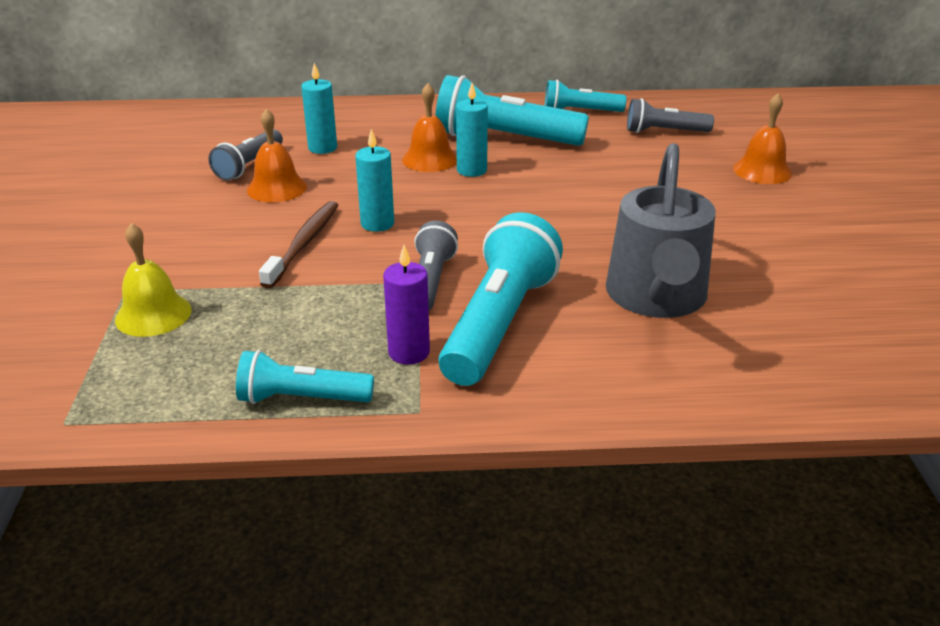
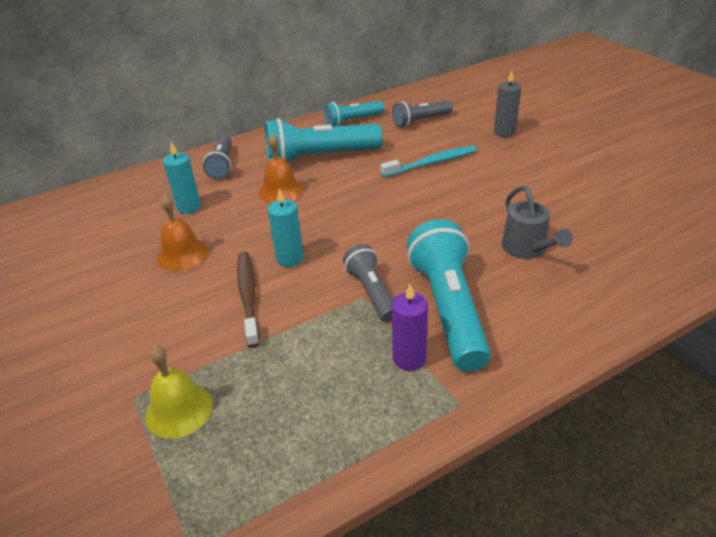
camera: 25 degrees left, 5 degrees up
(249, 165) = (141, 242): grey flashlight -> grey flashlight (222, 165)
(302, 399) = (368, 433): turquoise flashlight -> none
(471, 170) = (319, 191): turquoise candle -> none
(631, 178) = (432, 163): none -> turquoise toothbrush
(656, 297) = (527, 249): grey watering can -> grey watering can, size x0.59
(762, 170) = (504, 132): orange bell -> grey candle

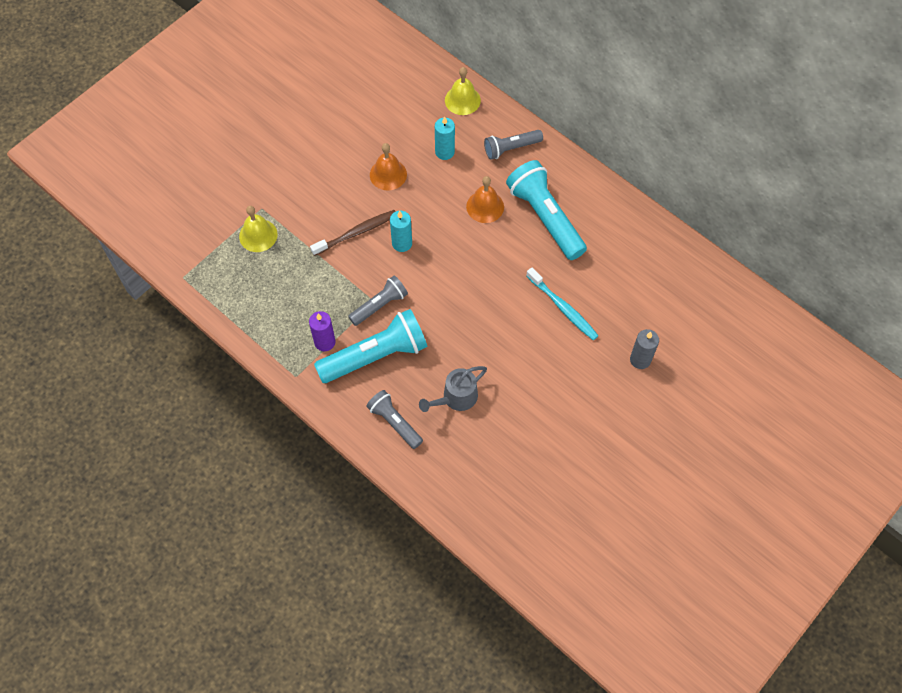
camera: 70 degrees right, 25 degrees up
(134, 185) = (462, 100): none -> yellow bell
(352, 121) = (621, 224): turquoise flashlight -> none
(421, 121) = (640, 282): grey flashlight -> grey flashlight (394, 423)

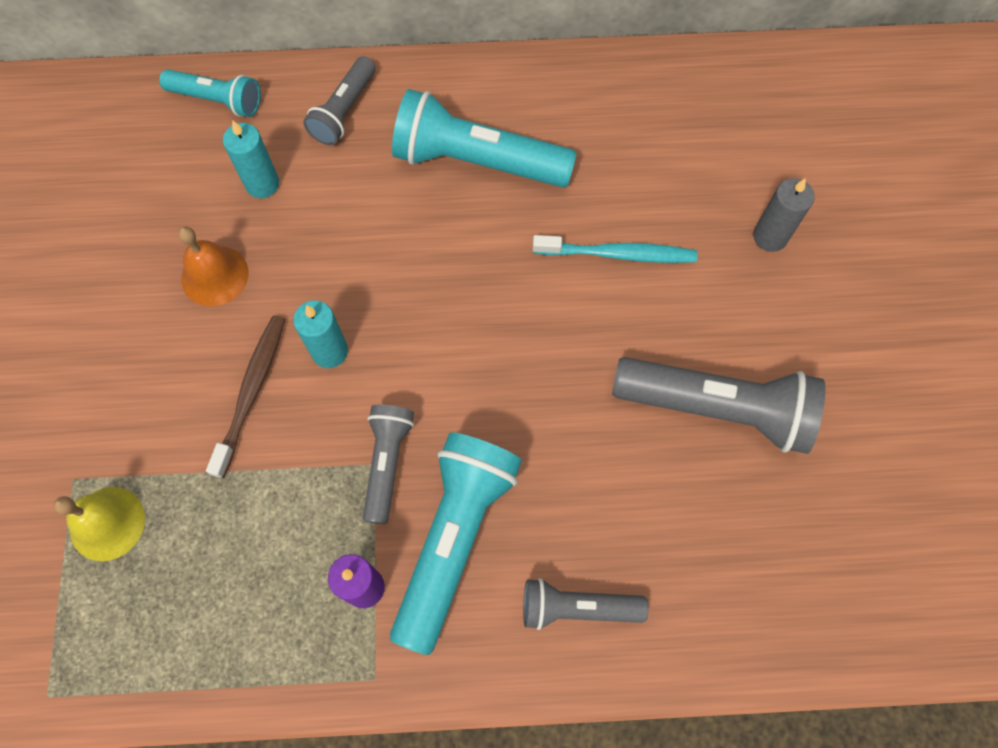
camera: 45 degrees left, 5 degrees up
(456, 398) = (617, 493): grey watering can -> none
(462, 100) = (217, 100): yellow bell -> turquoise flashlight
(485, 206) = (388, 210): orange bell -> none
(533, 404) = (716, 408): none -> grey flashlight

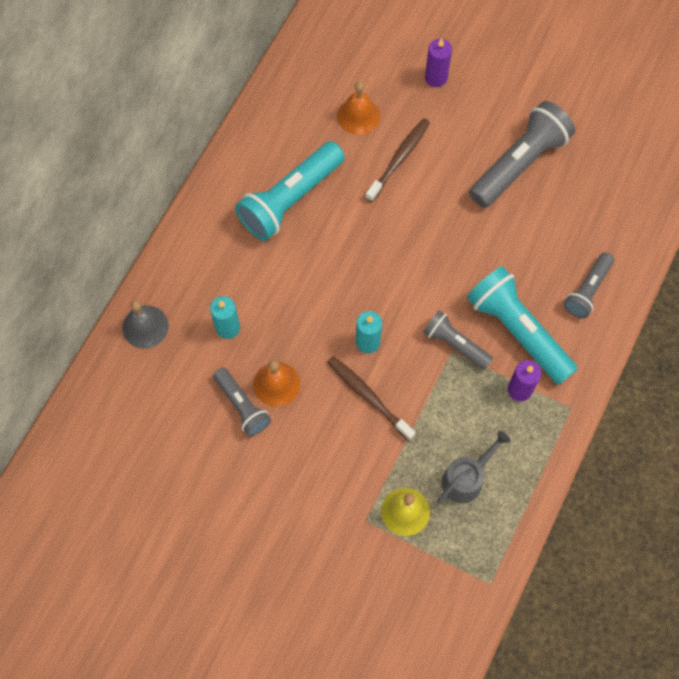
camera: 60 degrees left, 0 degrees up
(192, 581) = (466, 478): none -> grey watering can
(217, 100) = (145, 326): turquoise flashlight -> grey bell
(344, 111) = (204, 255): grey flashlight -> grey flashlight (242, 406)
(618, 254) = (399, 159): turquoise toothbrush -> brown toothbrush
(647, 175) = (358, 115): none -> orange bell
(770, 237) = (436, 78): grey candle -> purple candle

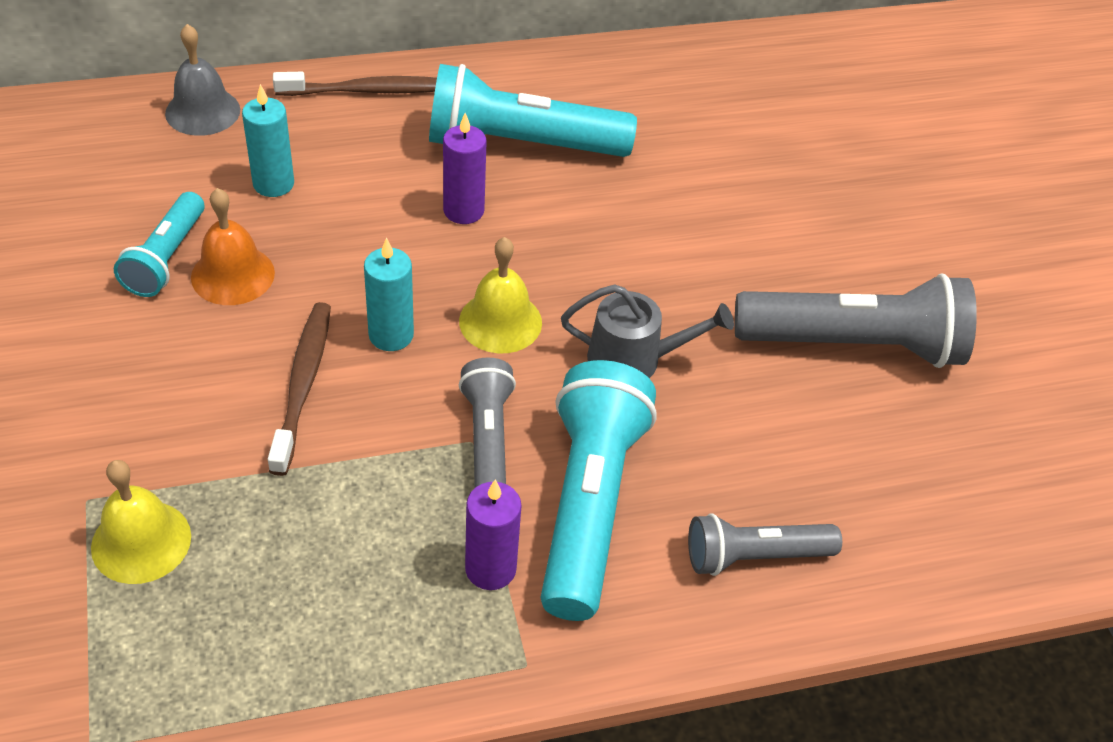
camera: 45 degrees right, 20 degrees down
(242, 406) = (166, 258): grey flashlight -> turquoise flashlight
(358, 115) = (713, 143): orange bell -> none
(395, 292) = (500, 321): none -> yellow bell
(399, 159) = (702, 214): brown toothbrush -> brown toothbrush (368, 91)
(436, 78) = (861, 185): purple candle -> purple candle (463, 211)
(466, 478) = (266, 590): grey watering can -> grey watering can (634, 359)

